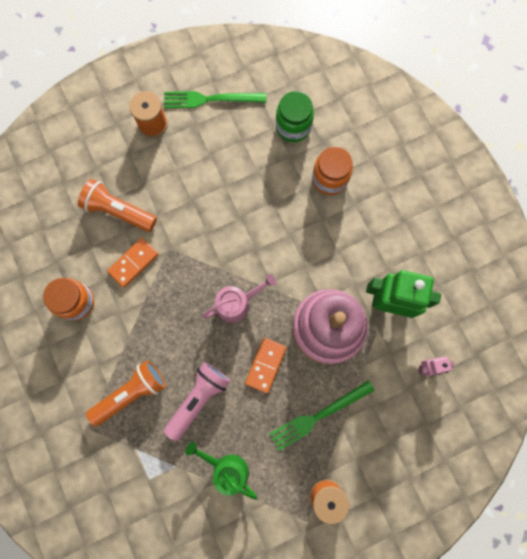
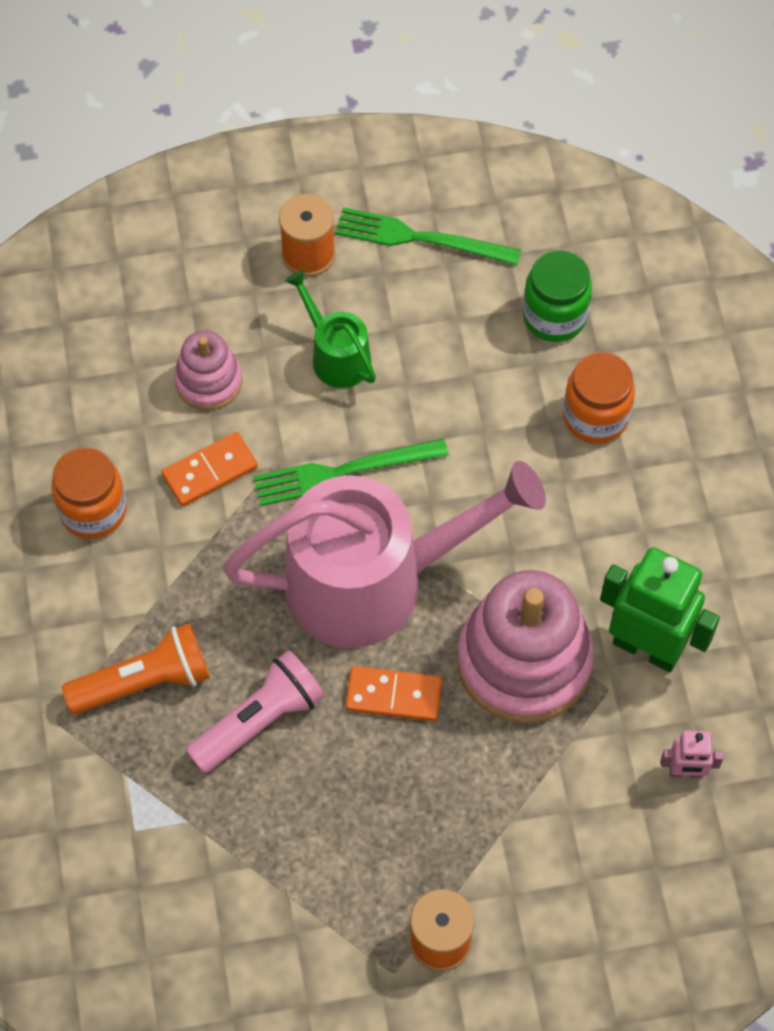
camera: 15 degrees right, 15 degrees down
(118, 211) = (208, 381): orange flashlight -> pink stacking toy
(226, 469) = (276, 849): green watering can -> green watering can (336, 355)
(237, 303) = (372, 581): pink watering can -> pink watering can, size x2.19
(265, 365) = (394, 695): orange domino -> orange domino turned 60 degrees clockwise
(319, 415) = (466, 802): green fork -> green fork (344, 471)

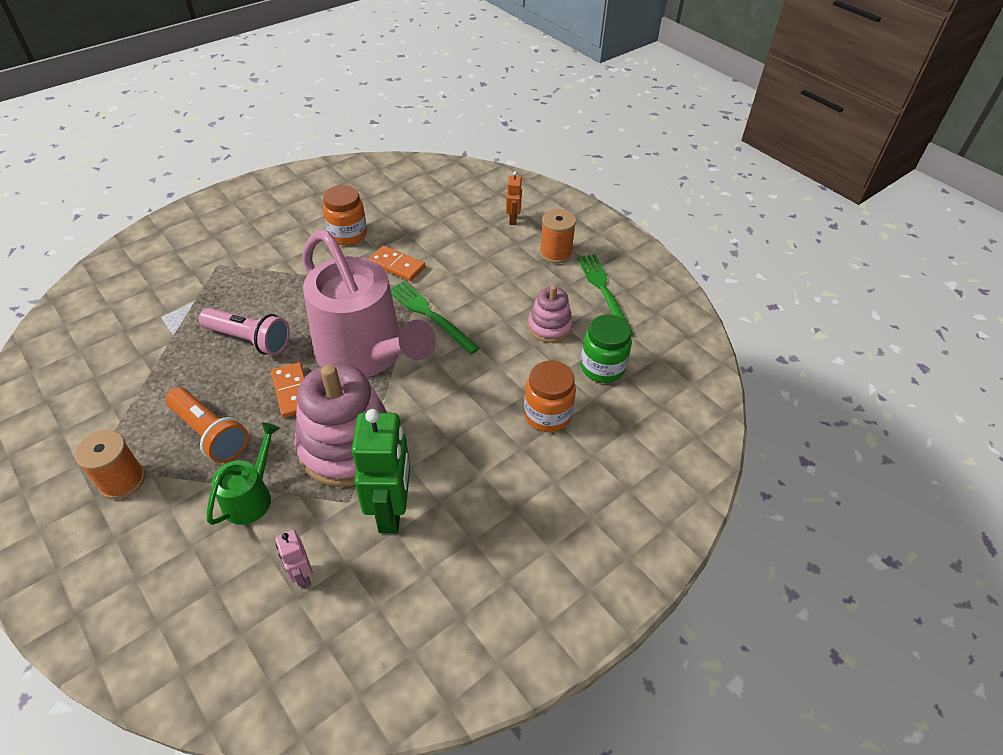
camera: 60 degrees right, 15 degrees down
(144, 682) = (255, 287): orange flashlight -> orange flashlight (210, 433)
(199, 270) = (513, 220): none -> orange robot
(208, 381) = (451, 246): pink stacking toy -> pink stacking toy (549, 327)
(336, 355) = (502, 286): green watering can -> green watering can (251, 497)

